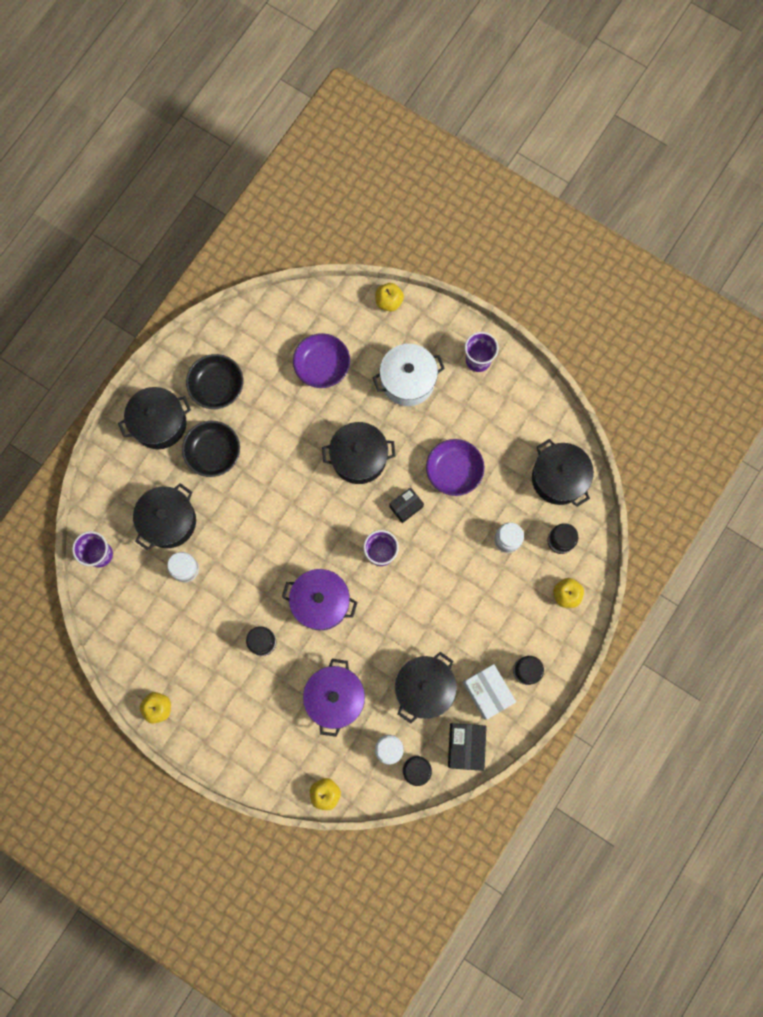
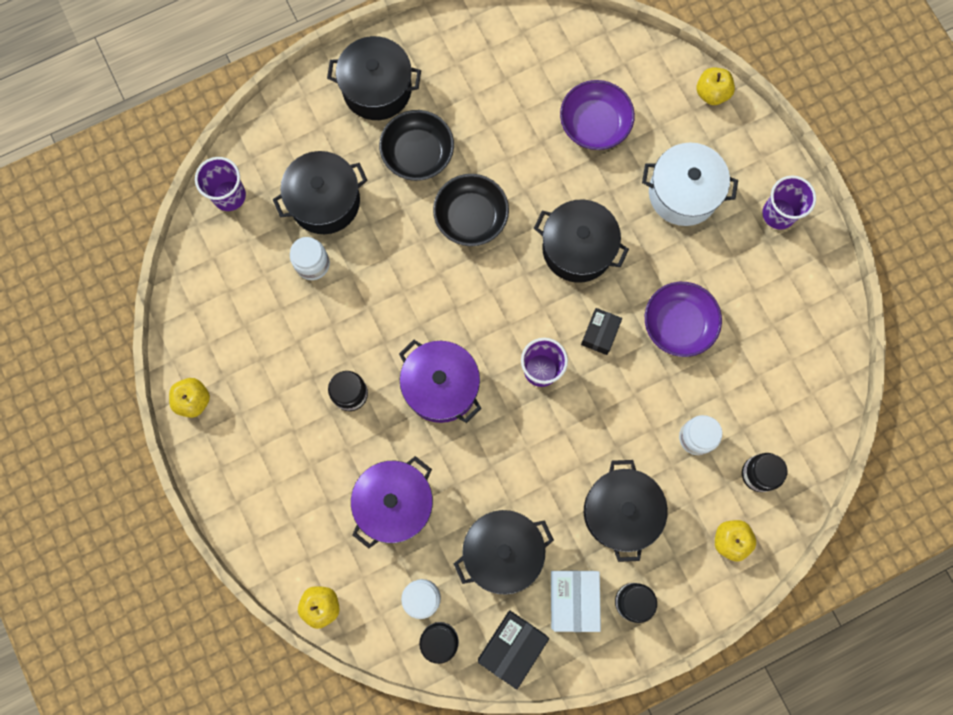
camera: 30 degrees right, 0 degrees up
(217, 386) = (464, 83): black bowl -> black bowl (471, 217)
(406, 507) = (600, 334): black box -> black box turned 60 degrees counterclockwise
(558, 478) = (797, 400): black pot -> black pot (620, 511)

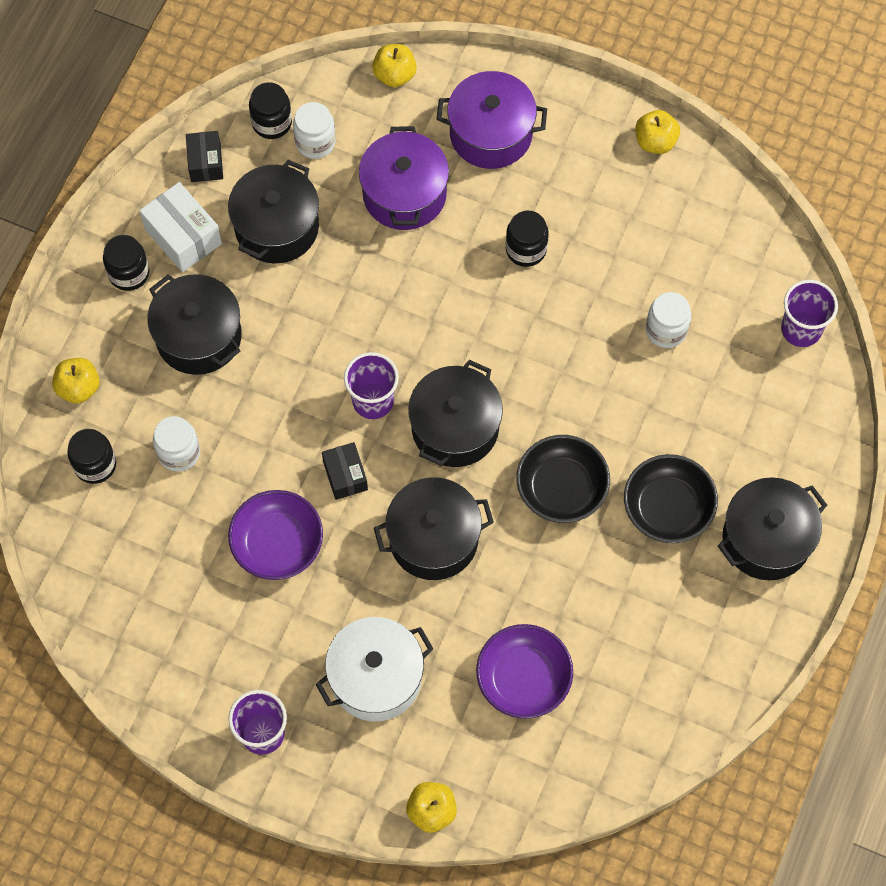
camera: 140 degrees right, 10 degrees down
(325, 201) = (710, 393): black pot -> black pot (455, 427)
(441, 386) = (451, 317): purple pot -> purple pot (491, 133)
(512, 647) = (205, 163): black box -> black box, size x0.65

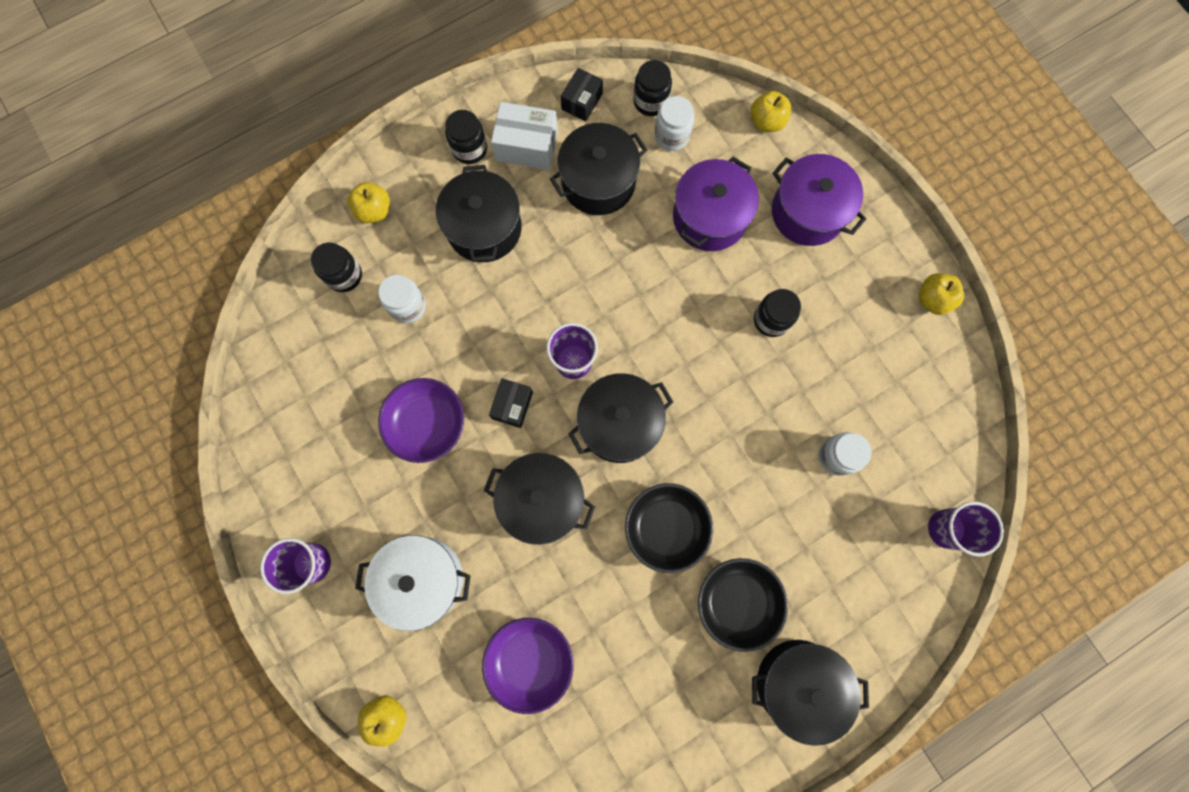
camera: 35 degrees right, 10 degrees up
(183, 236) = (527, 146): white box -> white box turned 75 degrees counterclockwise

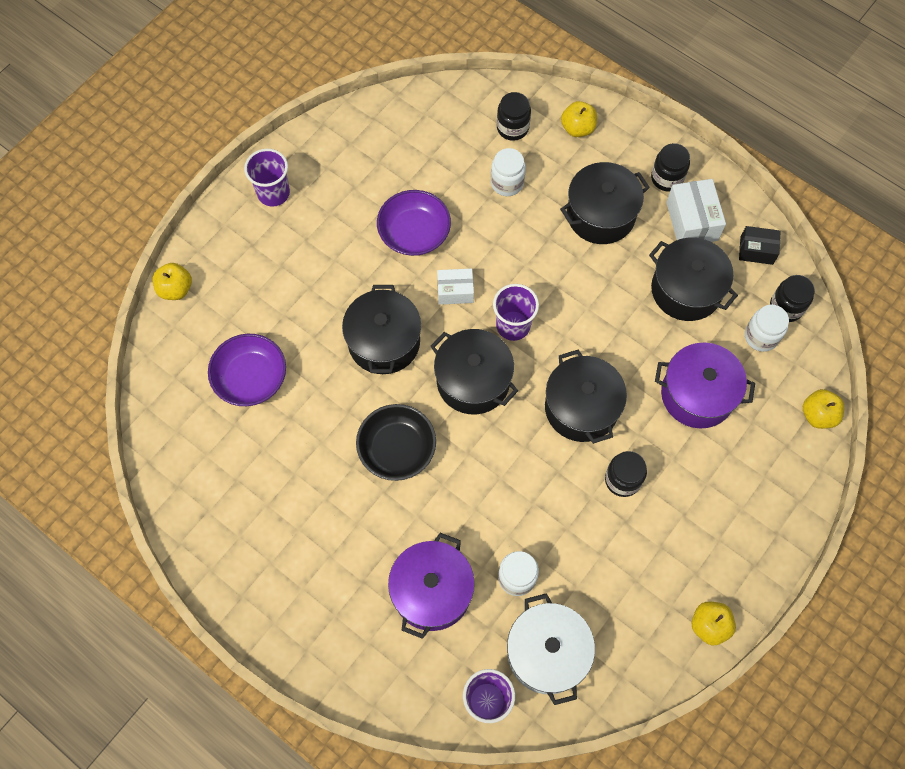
camera: 70 degrees right, 10 degrees down
(422, 579) = (288, 275): white pot -> white pot (547, 653)
(512, 405) = (455, 291): black box -> white box
(737, 601) = (354, 529): black bowl -> none
(798, 683) = (301, 603): black pot -> black pot (581, 407)
(808, 212) = (744, 480): purple pot -> purple pot (432, 591)

